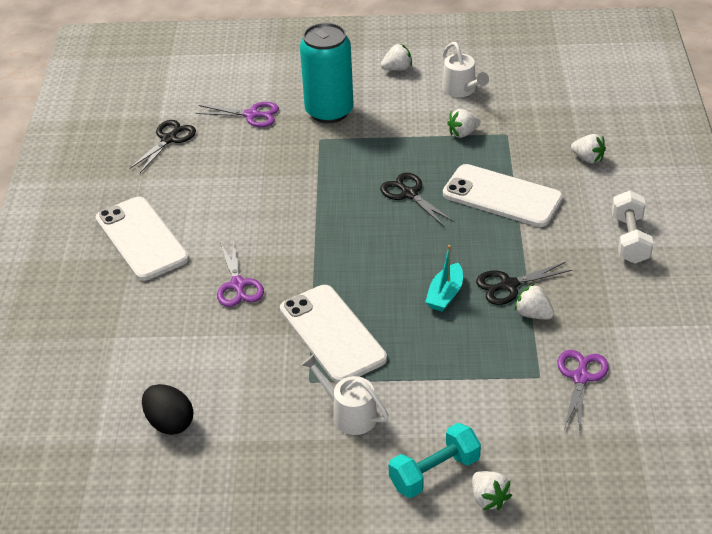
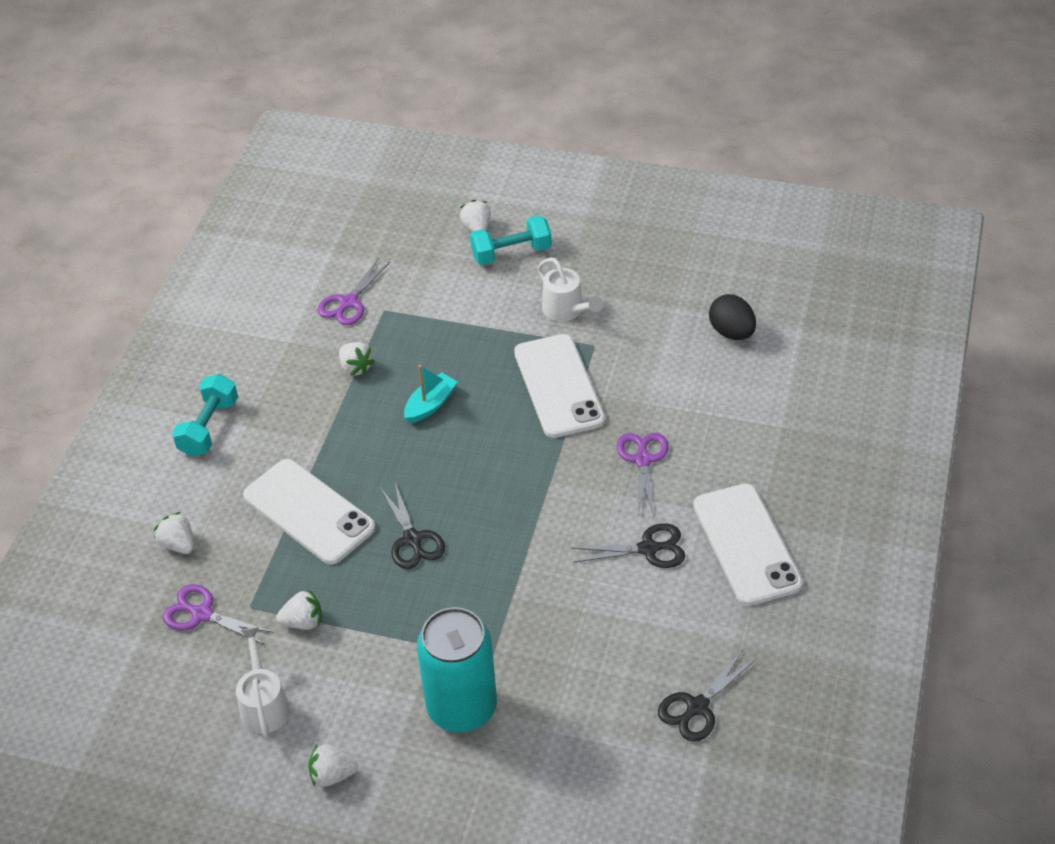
camera: 165 degrees left, 5 degrees up
(252, 115) = (572, 727): purple scissors -> purple scissors (201, 614)
(508, 285) = (362, 402): black scissors -> black scissors (648, 548)
(629, 239) = (209, 427): white dumbbell -> turquoise dumbbell

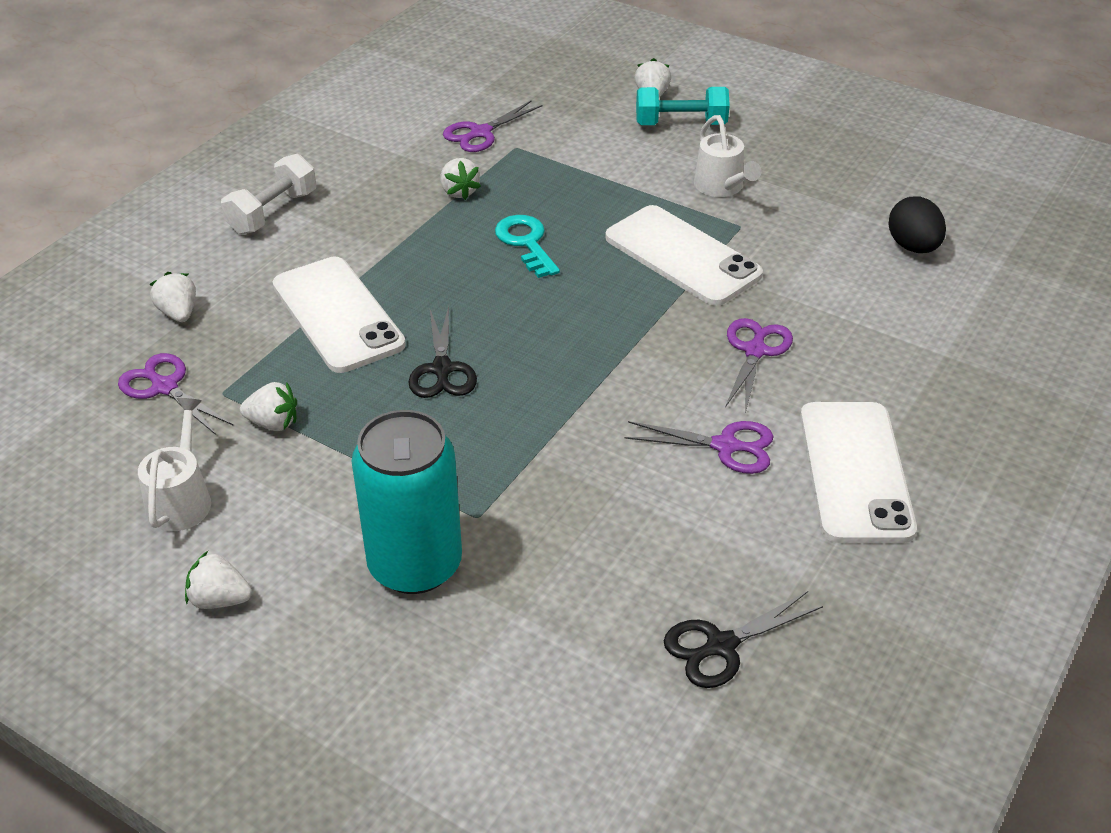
camera: 15 degrees right, 5 degrees down
(209, 427) = (272, 212): turquoise dumbbell -> white dumbbell
(430, 405) = (526, 243): turquoise boat -> turquoise key
(558, 386) = (682, 256): white phone -> white phone turned 45 degrees counterclockwise
(648, 548) = (726, 446): black scissors -> purple scissors

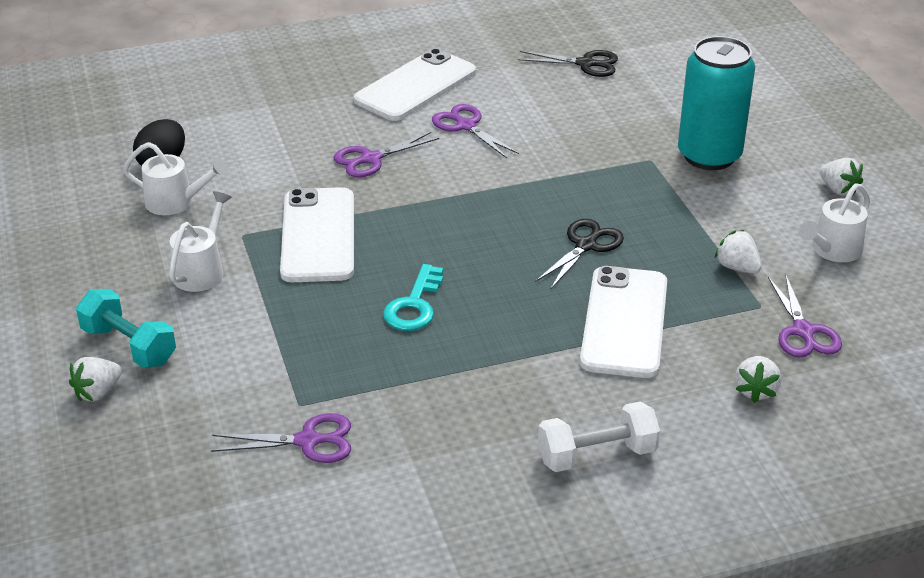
camera: 140 degrees left, 5 degrees down
(459, 191) = (408, 383): white strawberry -> none
(836, 223) = (176, 202): none -> white watering can

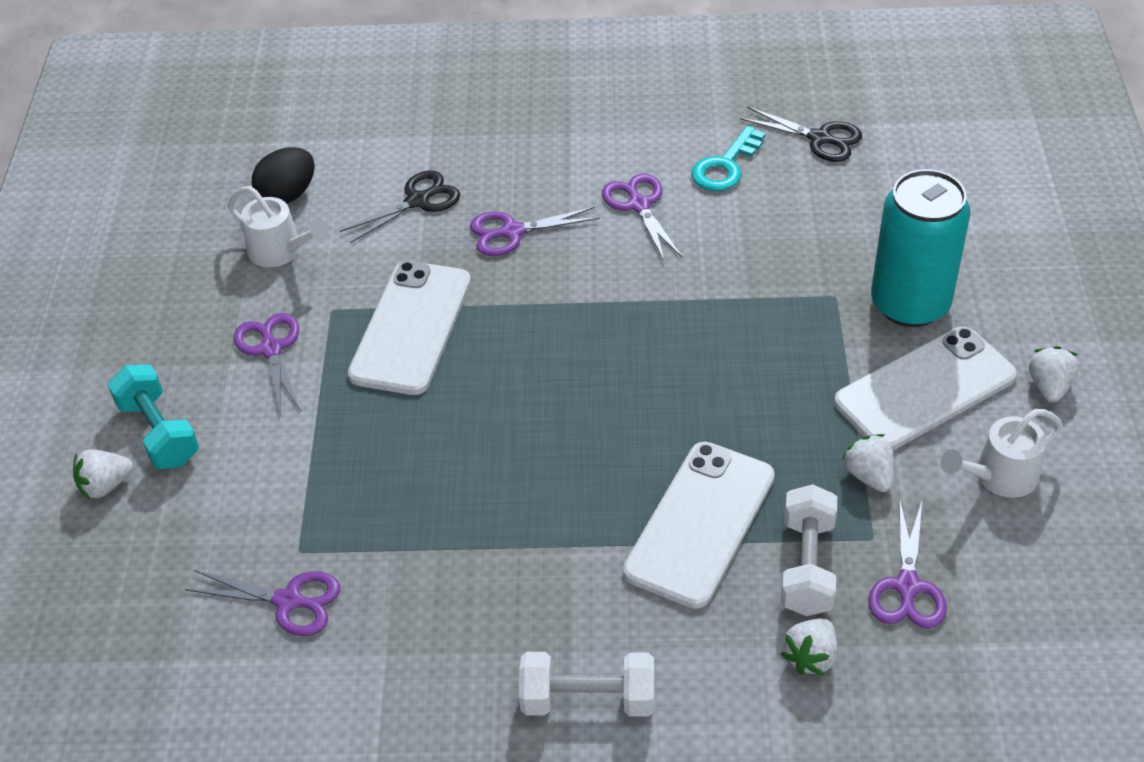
camera: 20 degrees right, 10 degrees up
(202, 270) = (271, 349): white watering can -> purple scissors
(414, 305) = (475, 447): turquoise key -> turquoise key (725, 166)
(415, 86) = (606, 137): white phone -> white phone (925, 389)
(586, 245) = (704, 405): black scissors -> black scissors (418, 201)
(721, 333) = (807, 566): none -> white dumbbell
(838, 189) = (1049, 387): white strawberry -> white strawberry turned 150 degrees counterclockwise

